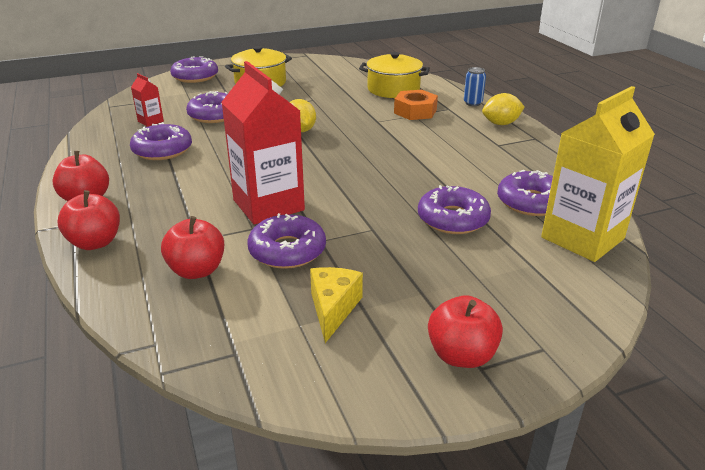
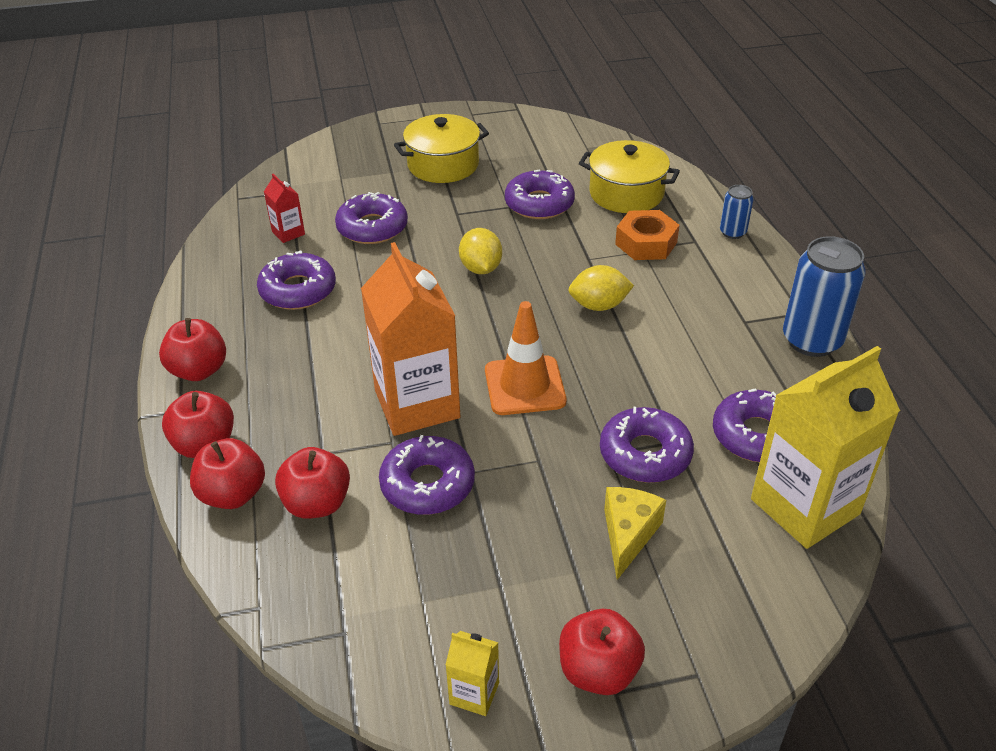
camera: 10 degrees right, 10 degrees up
(123, 271) = (233, 494): none -> red apple
(195, 77) = (356, 145): purple donut -> purple donut (539, 203)
(268, 205) = (417, 404): red carton -> orange carton
(333, 309) = (465, 583): yellow cheese -> yellow cheese (628, 535)
(350, 189) = (524, 386): none -> orange traffic cone
(360, 383) = (474, 693): none -> yellow carton
(501, 124) = (761, 279): yellow lemon -> yellow lemon (599, 305)
(548, 151) = (811, 340): none -> blue can

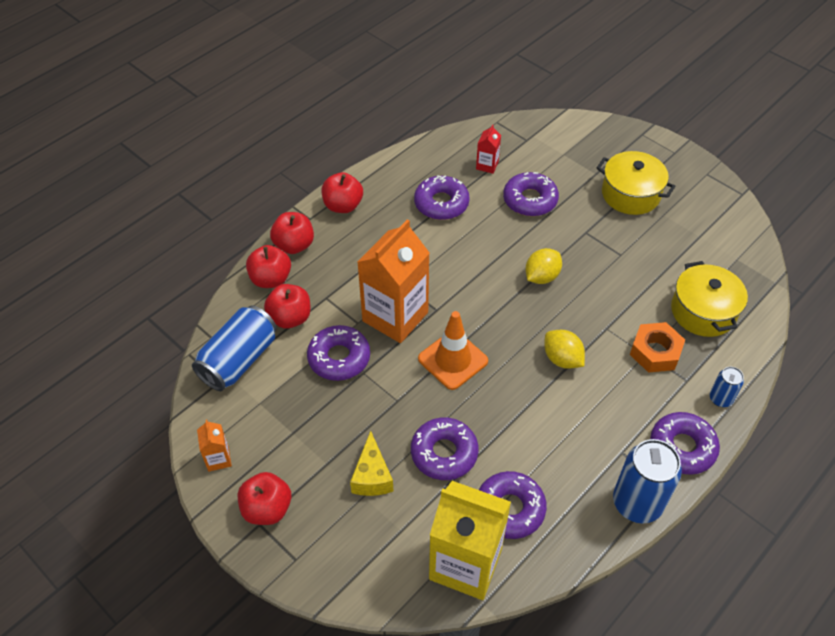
camera: 55 degrees right, 10 degrees up
(330, 592) = (239, 360): none -> blue can
(474, 693) = (218, 459): yellow carton -> orange carton
(539, 203) = (640, 269): purple donut -> purple donut (682, 447)
(628, 535) = (372, 476): yellow cheese -> yellow cheese turned 105 degrees clockwise

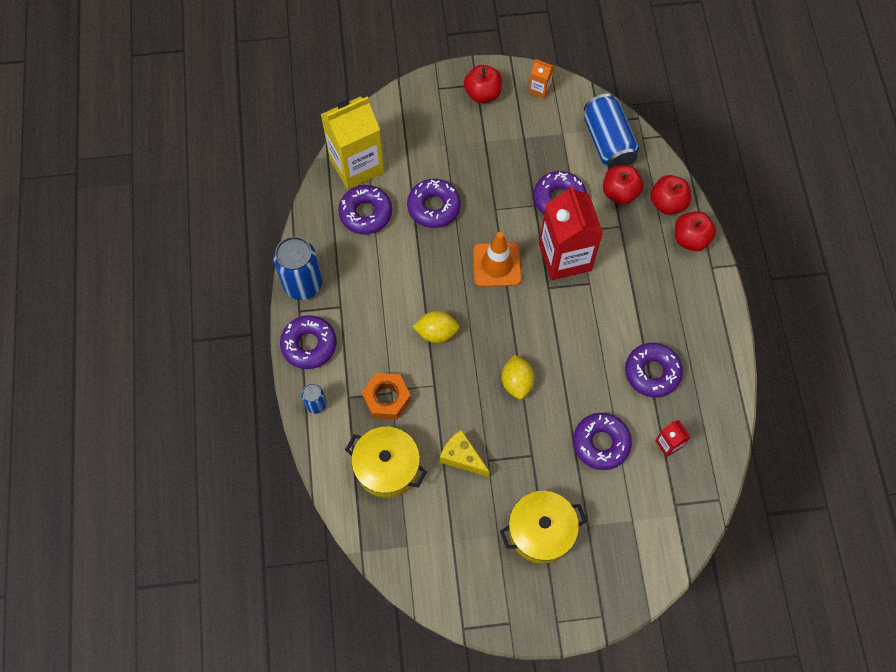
camera: 130 degrees right, 15 degrees up
(343, 206) = (707, 299): red apple -> none
(372, 476) = (454, 158): yellow cheese -> yellow cheese (462, 457)
(395, 316) = (565, 257): orange carton -> red carton

